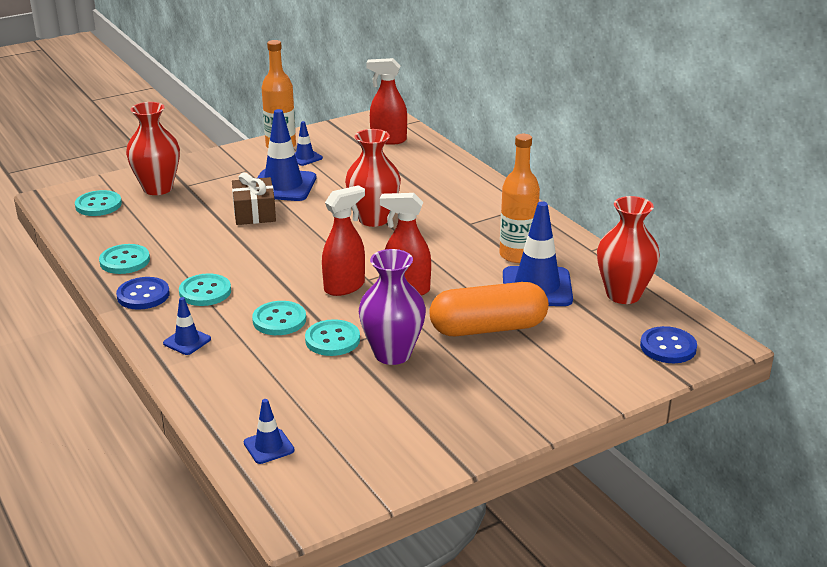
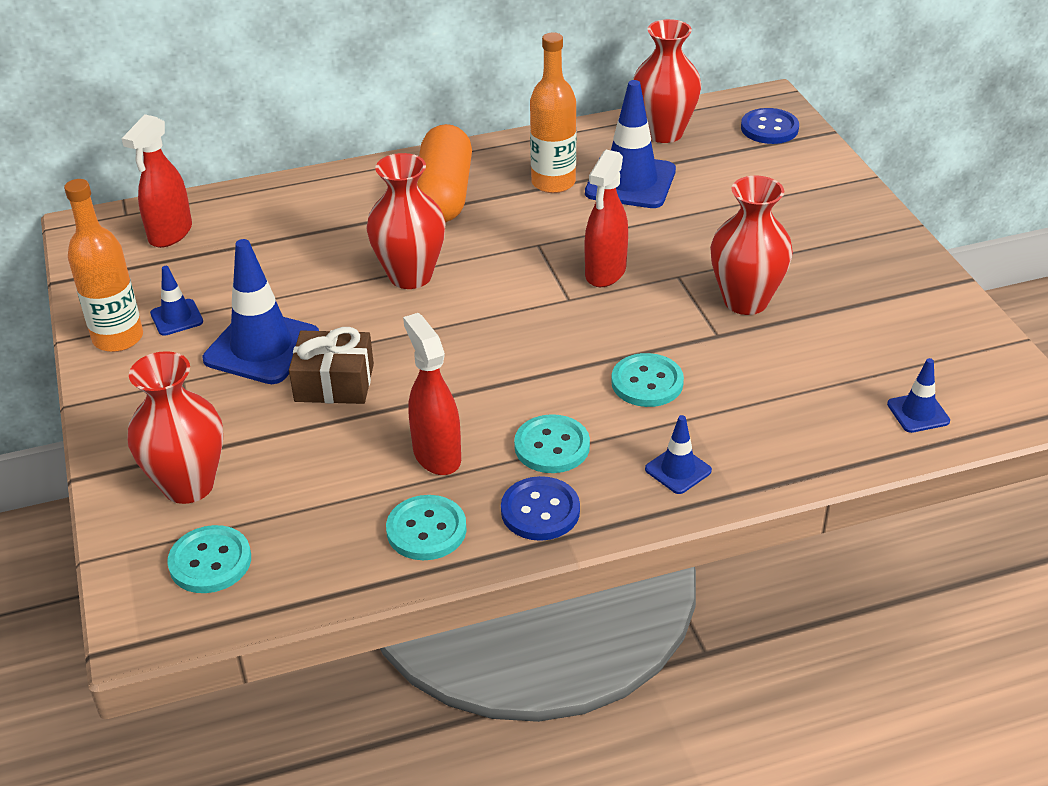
camera: 75 degrees left, 10 degrees up
(332, 340) = (704, 343): turquoise button -> none
(344, 287) = (581, 320): red spray bottle -> red spray bottle (436, 455)
(392, 354) = (745, 301): purple vase -> red vase
(488, 328) = (707, 227): orange capsule -> orange capsule (444, 195)

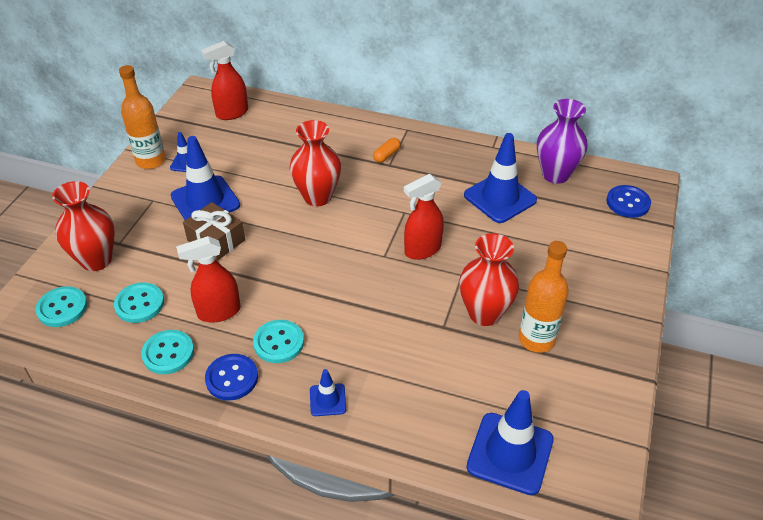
camera: 35 degrees right, 5 degrees up
(436, 455) = (218, 312): red spray bottle -> red spray bottle turned 120 degrees counterclockwise
(444, 195) = (386, 155): orange capsule -> orange capsule, size x0.40
(553, 183) = (454, 176): orange bottle -> orange bottle (536, 339)
(647, 382) = (370, 334): turquoise button -> turquoise button (139, 304)
(664, 133) = (555, 174): red vase -> purple vase
(918, 413) = (510, 453): blue traffic cone -> blue traffic cone, size x1.99

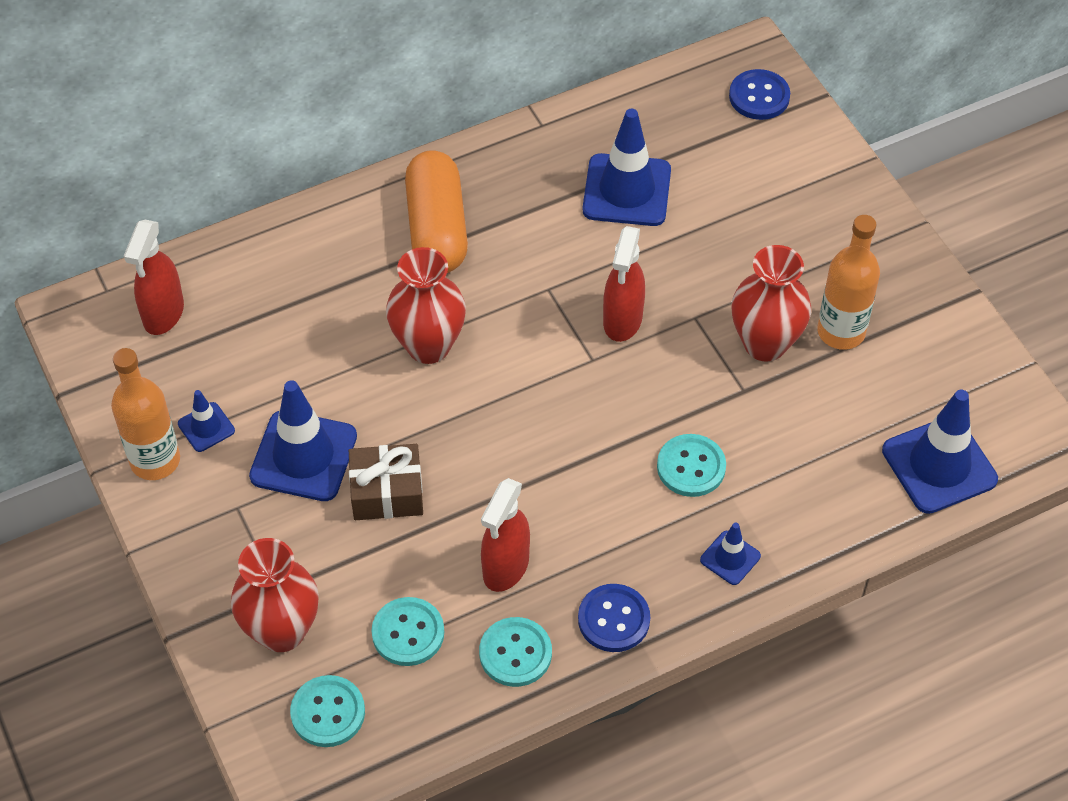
camera: 45 degrees left, 10 degrees up
(278, 343) = (610, 544): turquoise button -> turquoise button (691, 467)
(386, 155) = (437, 228): orange capsule -> orange capsule, size x2.49
(555, 174) = (650, 114): purple vase -> none

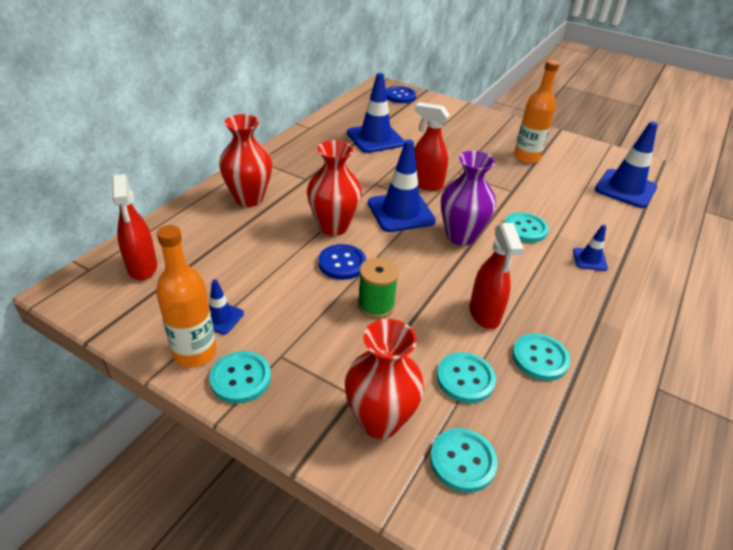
camera: 35 degrees left, 15 degrees down
(181, 514) = (240, 378): none -> turquoise button
(303, 456) = (304, 307): blue traffic cone -> blue traffic cone (401, 212)
(387, 492) = (376, 305): brown gift -> green spool
(437, 228) = (291, 178): orange capsule -> none
(586, 438) = (460, 236): none -> purple vase
(613, 619) = (570, 314): blue button -> blue button (342, 263)
(622, 320) = (425, 184): red spray bottle -> red spray bottle turned 135 degrees clockwise
(765, 343) = (500, 171): red vase -> red vase (249, 198)

